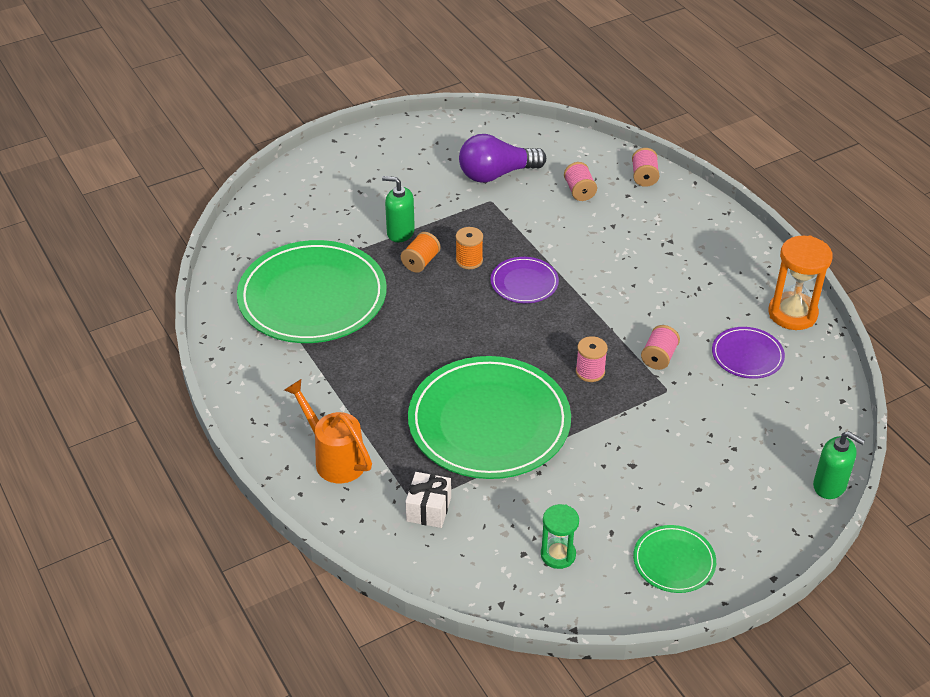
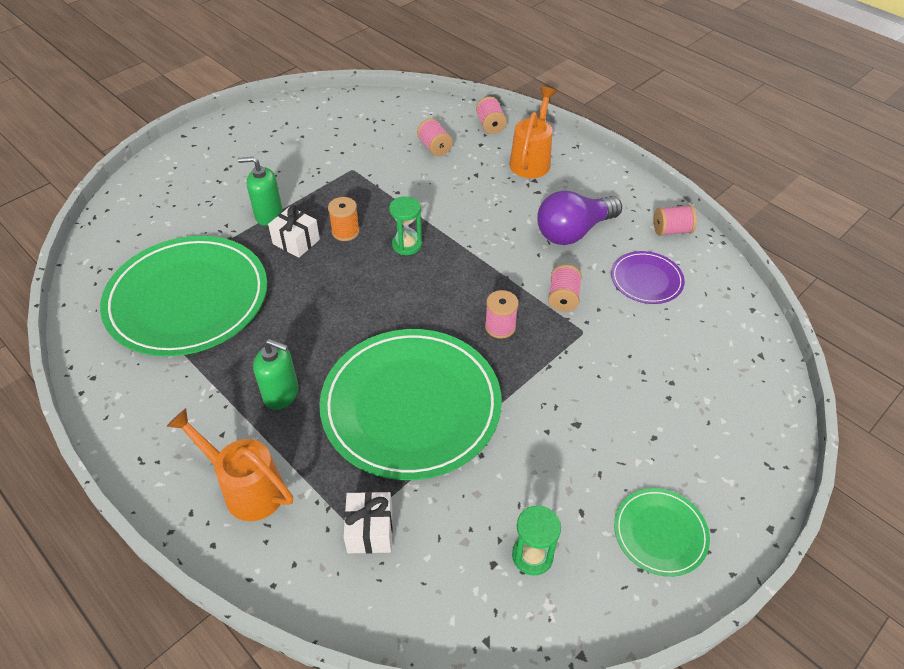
camera: 15 degrees left, 5 degrees up
(420, 262) = (296, 242): orange spool -> white gift
(496, 174) = (351, 143): purple light bulb -> purple light bulb (573, 232)
(524, 282) = (407, 245): purple plate -> green hourglass
(675, 220) = (531, 160): none -> orange watering can
(792, 313) = (671, 230): orange hourglass -> pink spool
(829, 485) = (780, 404): green soap dispenser -> green soap dispenser (281, 394)

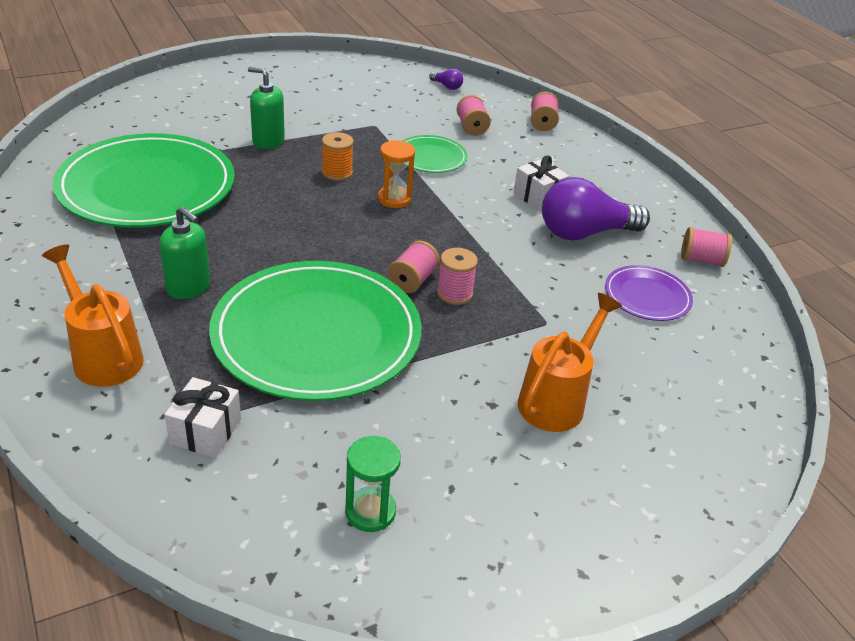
camera: 15 degrees right, 10 degrees down
(296, 242) = (282, 168): white gift -> white gift (538, 197)
(393, 107) = (447, 86): none -> purple light bulb
(407, 245) = (394, 199): green hourglass -> orange hourglass
(531, 160) = (571, 162): orange watering can -> orange watering can (557, 400)
(563, 298) = (540, 287): pink spool -> pink spool (412, 280)
(660, 533) = (535, 538): green plate -> green plate (431, 157)

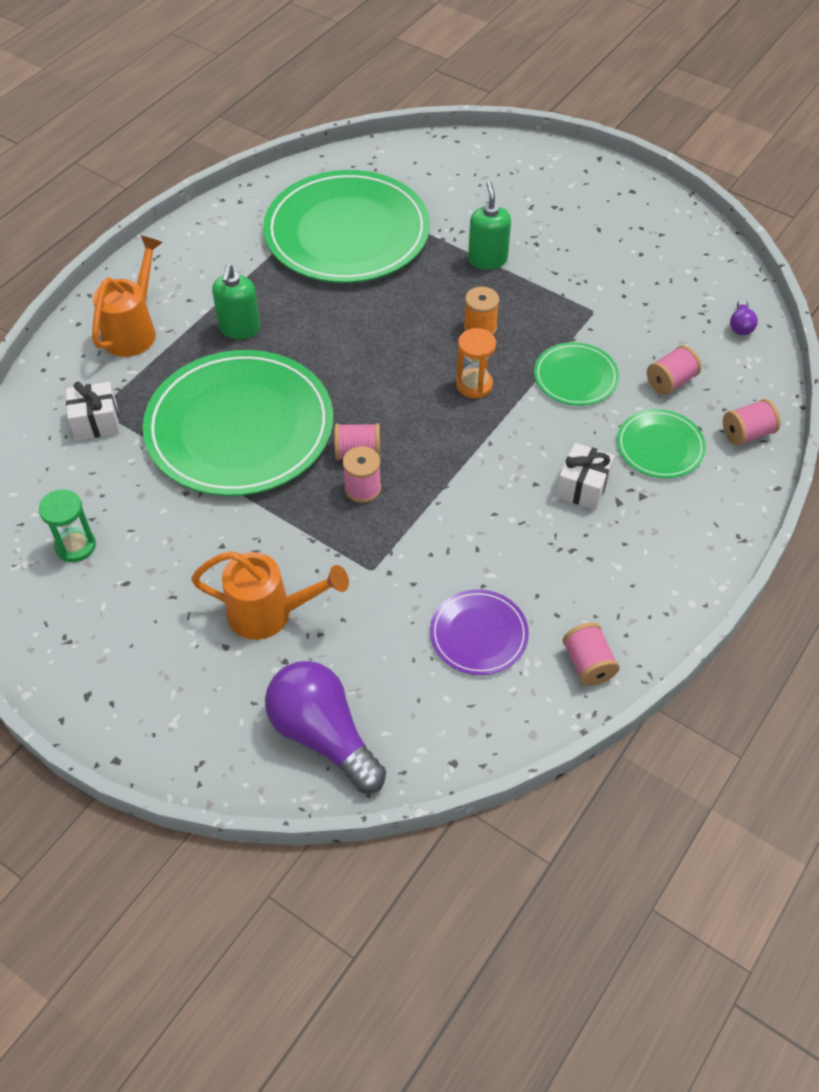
camera: 65 degrees right, 15 degrees up
(526, 155) = (660, 446): none -> green plate
(585, 233) = (549, 548): purple light bulb -> purple light bulb (323, 735)

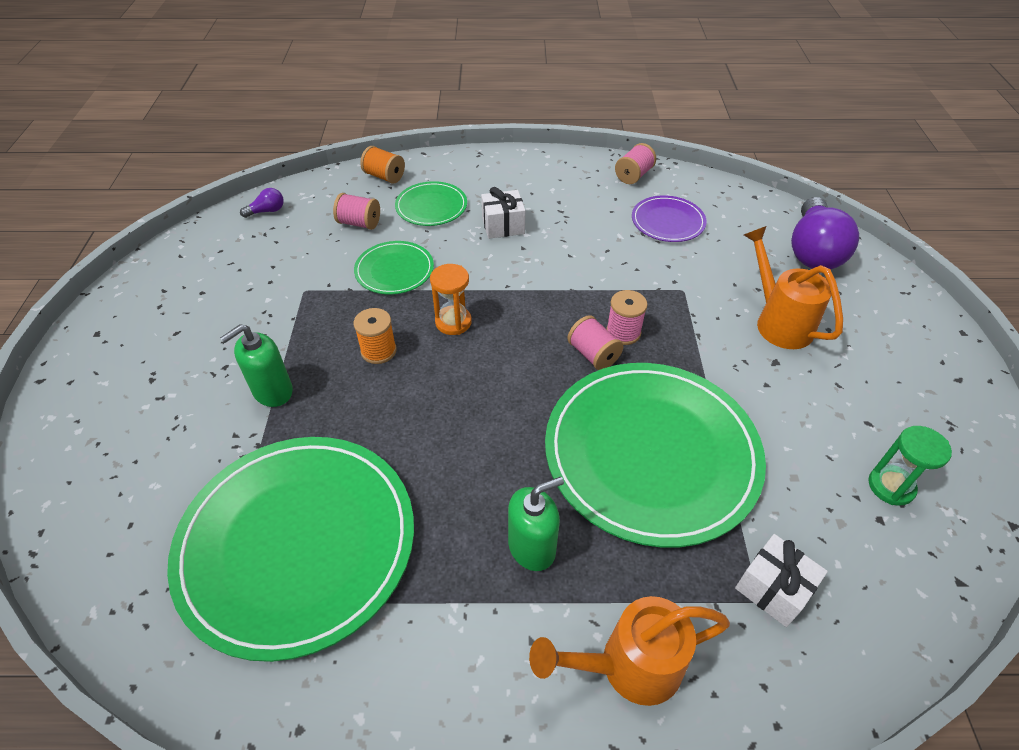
camera: 125 degrees left, 5 degrees down
(747, 433) = (384, 176): pink spool -> orange spool

